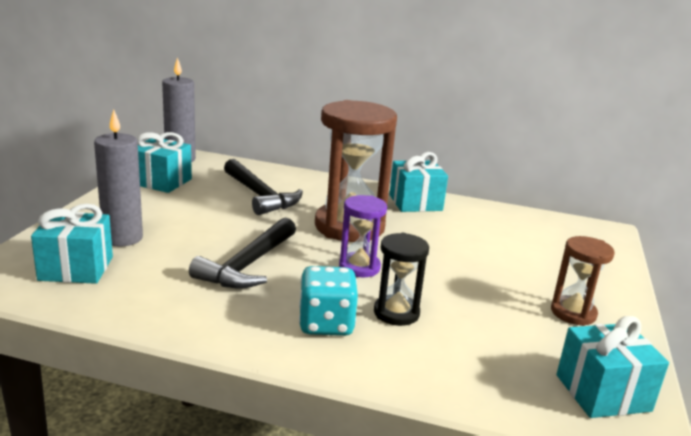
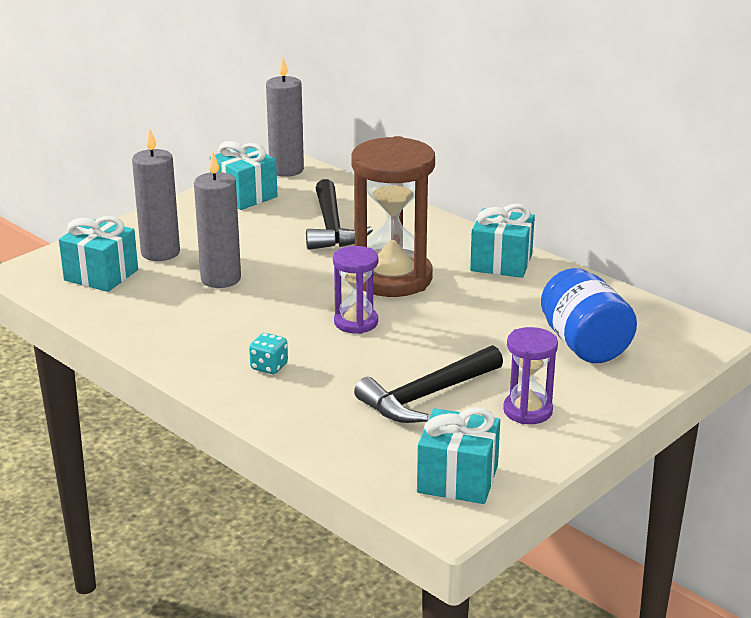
camera: 30 degrees right, 5 degrees up
(203, 251) = (221, 279): none -> grey candle
(248, 265) = (251, 299): black hammer -> black hammer (427, 396)
(326, 324) = (269, 367): turquoise dice -> turquoise dice, size x0.59
(396, 313) = (344, 371): black hourglass -> none
(543, 251) = (584, 345): none -> blue jar
(573, 313) = (527, 411): brown hourglass -> purple hourglass

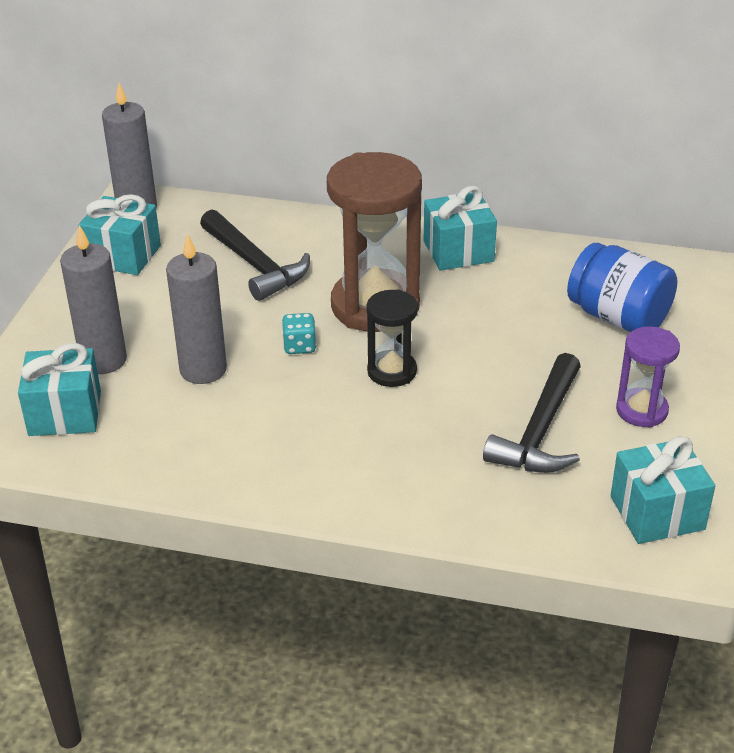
camera: 30 degrees left, 10 degrees up
(269, 367) = (360, 458): turquoise dice -> turquoise dice (299, 346)
(356, 322) = (392, 371): purple hourglass -> black hourglass

